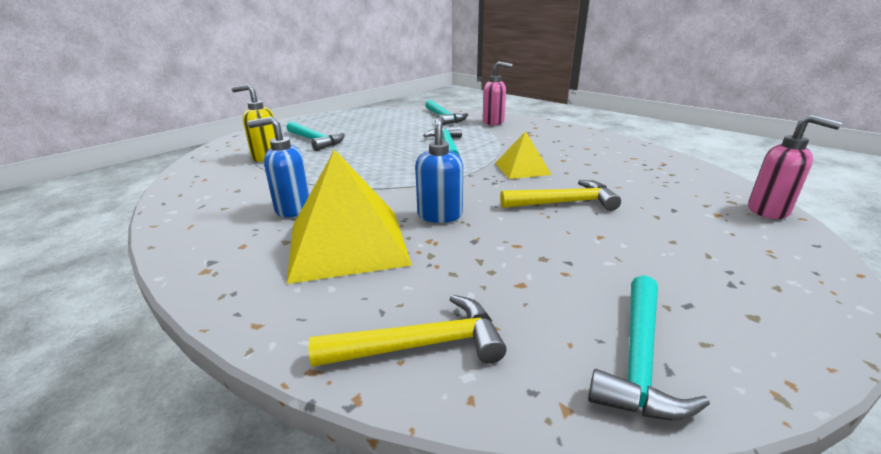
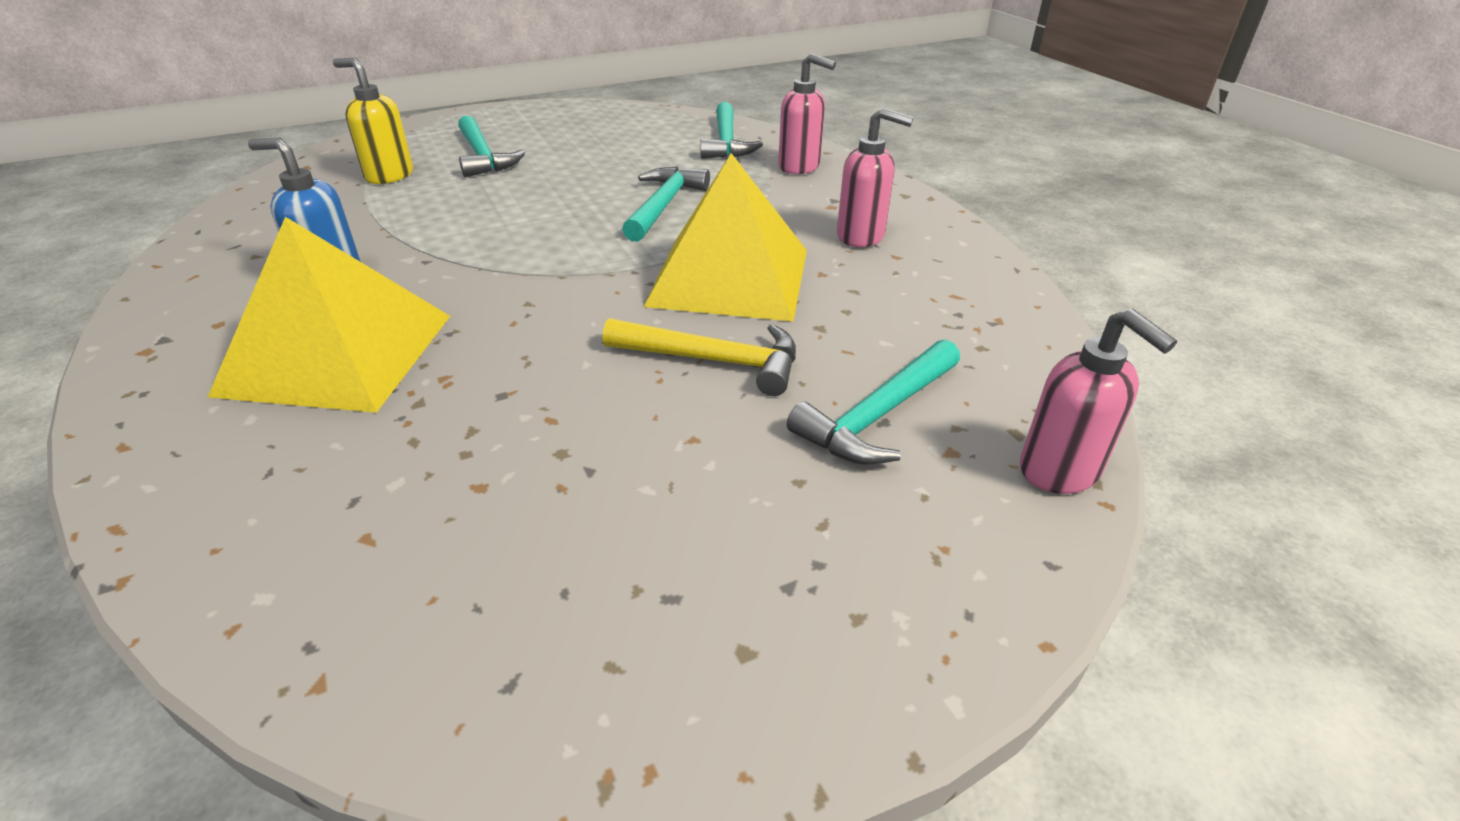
camera: 20 degrees right, 10 degrees up
(421, 345) = (258, 535): yellow hammer -> none
(440, 215) = (504, 337): blue soap dispenser -> none
(522, 168) = (730, 276): yellow pyramid -> yellow pyramid, size x1.83
(560, 143) = (861, 236): none -> pink soap dispenser
(639, 359) = (489, 654): turquoise hammer -> turquoise hammer (877, 416)

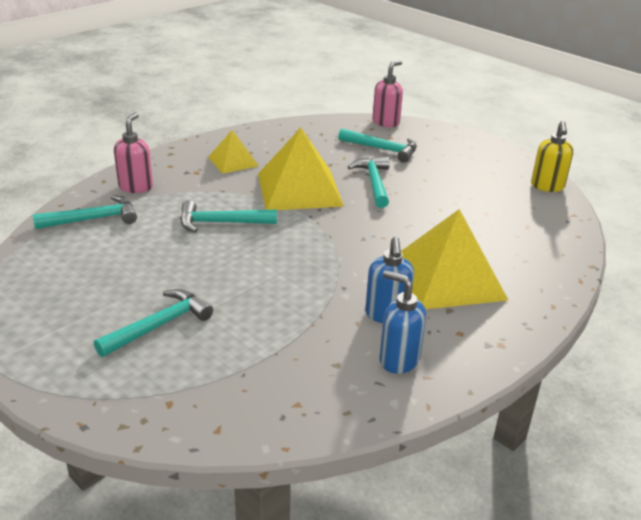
camera: 110 degrees left, 5 degrees down
(245, 265) = (398, 360): none -> blue soap dispenser
(389, 176) = (220, 362): yellow soap dispenser -> yellow soap dispenser (547, 186)
(714, 361) = (374, 182): yellow hammer -> turquoise hammer
(861, 236) = (233, 161): pink soap dispenser -> yellow pyramid

